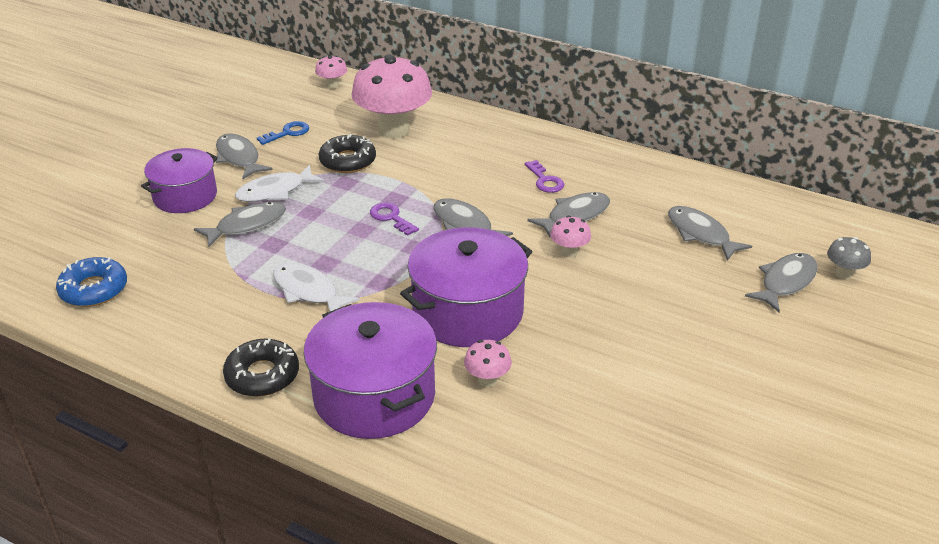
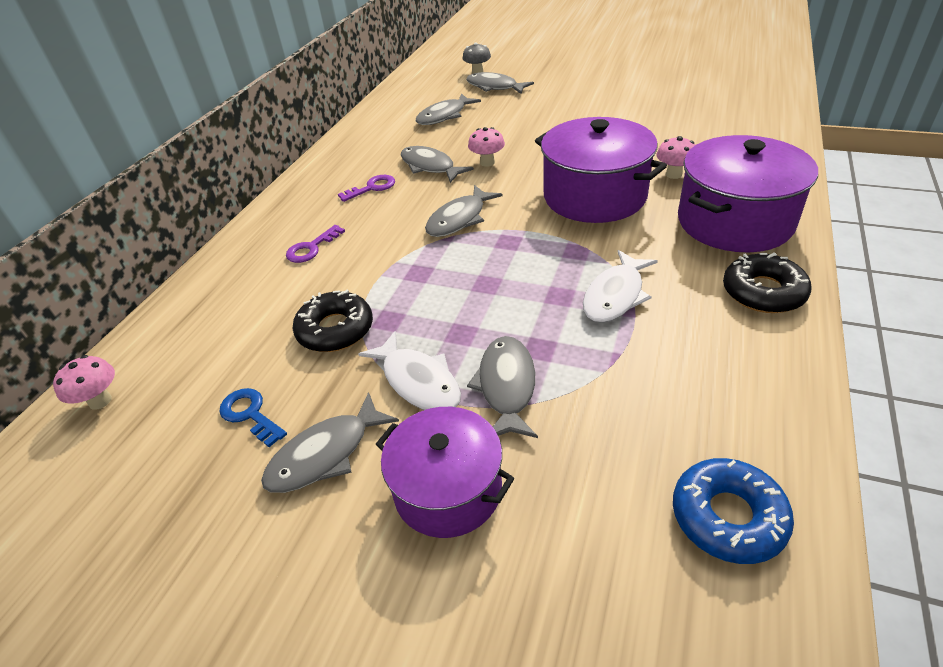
camera: 95 degrees left, 5 degrees up
(247, 225) = (506, 386): grey fish -> grey fish turned 45 degrees clockwise
(391, 217) = (458, 268): purple key -> purple key (311, 248)
(393, 130) = (256, 306): pink mushroom -> none

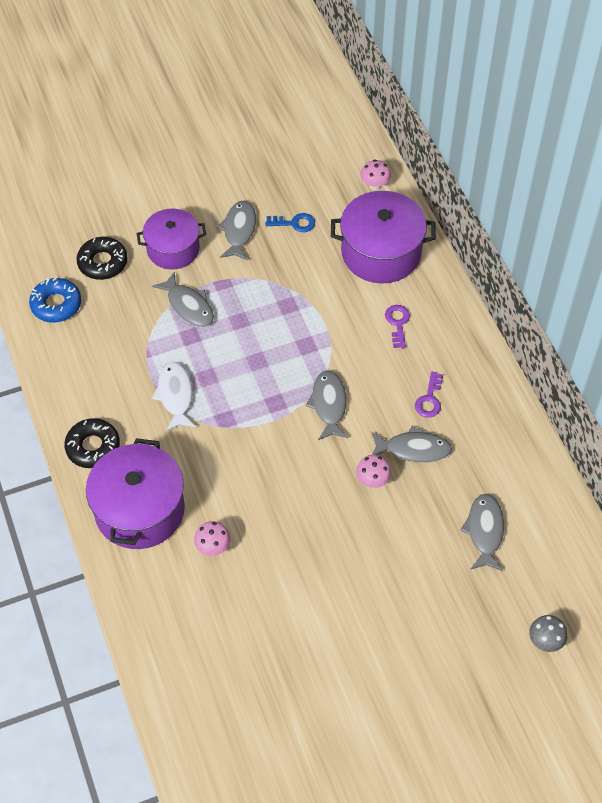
camera: 135 degrees right, 15 degrees up
(335, 329) = (309, 283): black donut -> black donut (102, 262)
(418, 381) = (233, 283): white fish -> none
(494, 87) = (493, 617): grey fish -> none
(594, 196) = (254, 485): purple pot -> purple pot (381, 252)

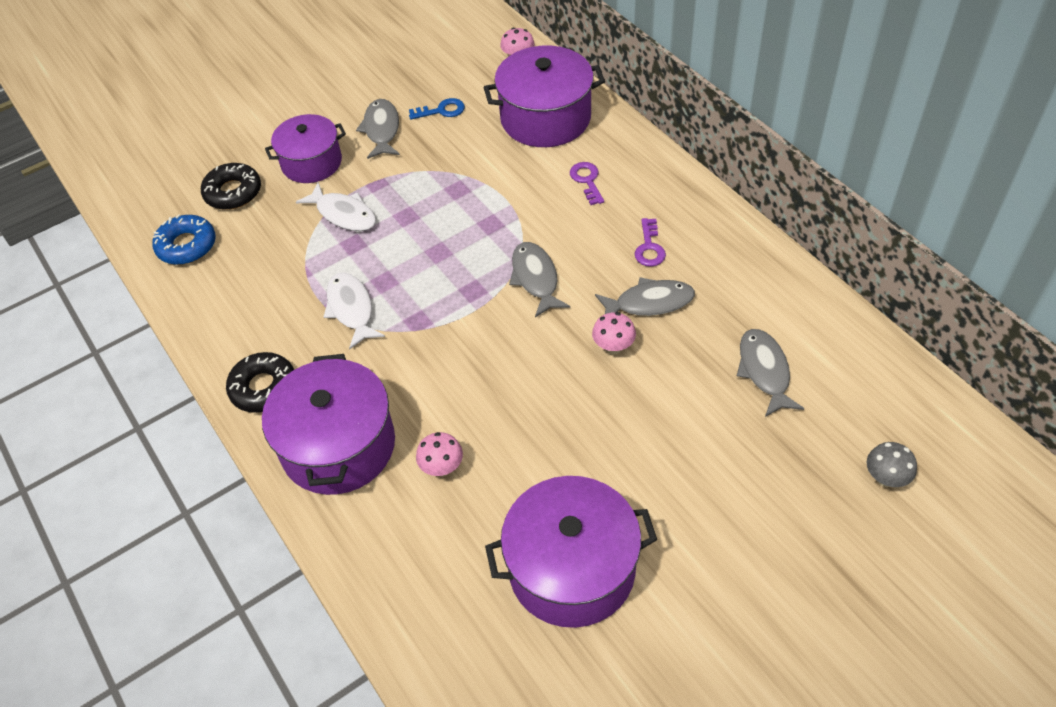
camera: 10 degrees left, 5 degrees down
(188, 306) = (343, 214): grey fish -> white fish
(287, 650) = (571, 568): none -> purple pot

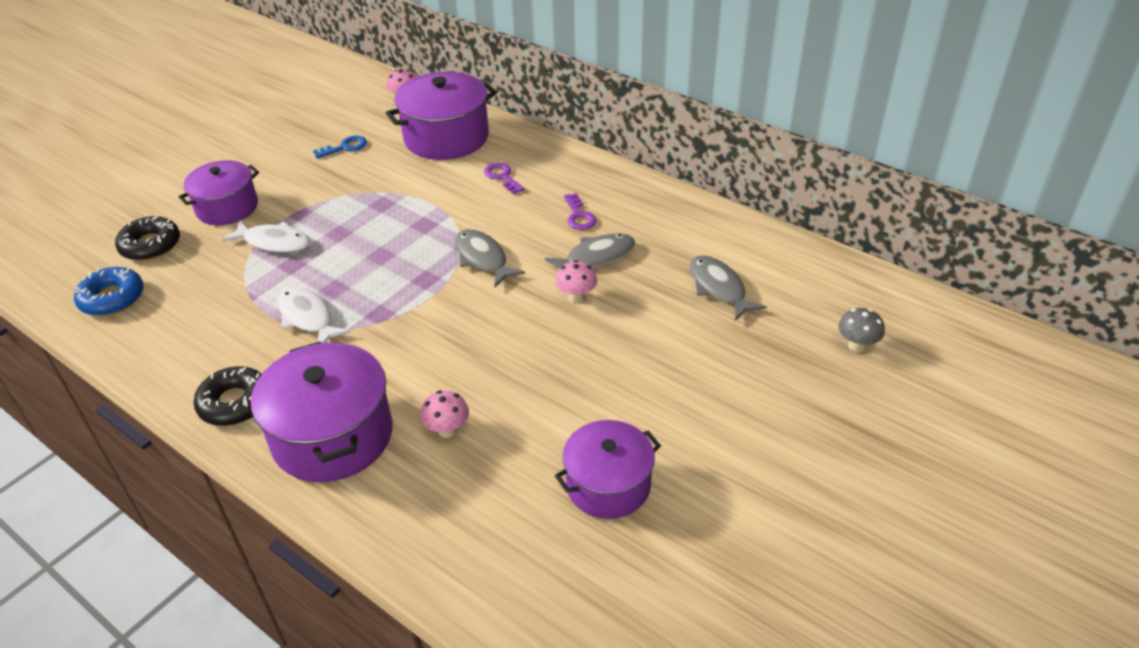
camera: 20 degrees left, 10 degrees down
(381, 129) = (290, 171): grey fish -> none
(571, 568) = (608, 485): purple pot -> purple pot, size x0.66

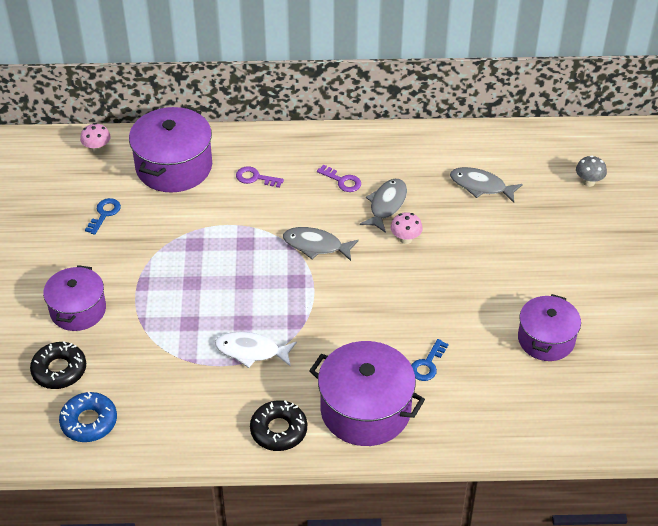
camera: 40 degrees left, 5 degrees up
(274, 242) = (153, 315): white fish -> none
(447, 430) = (427, 364): pink mushroom -> blue key

